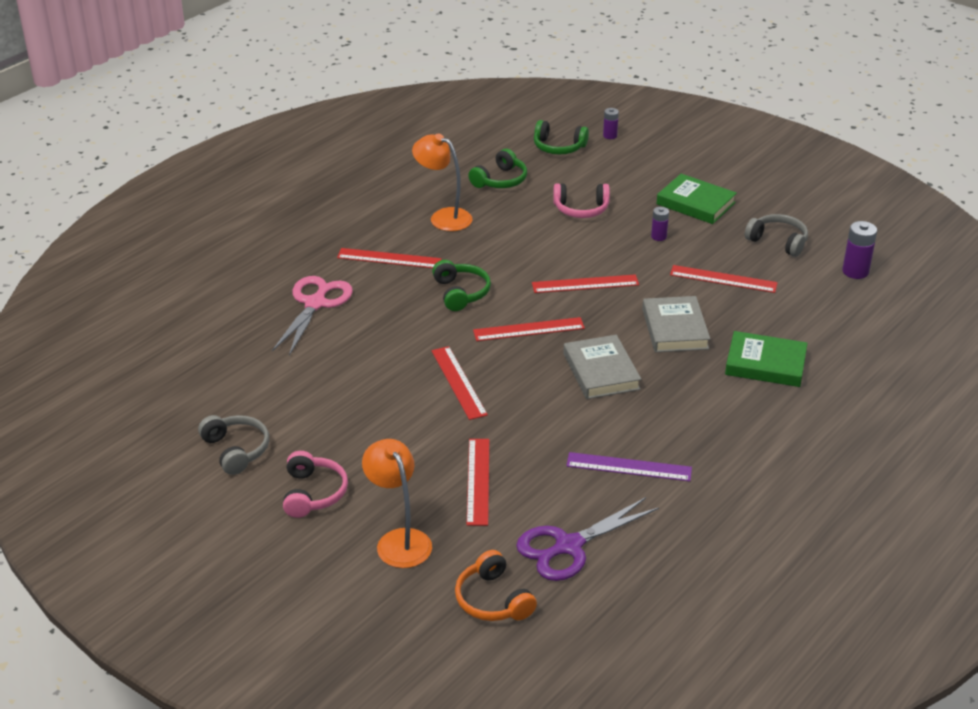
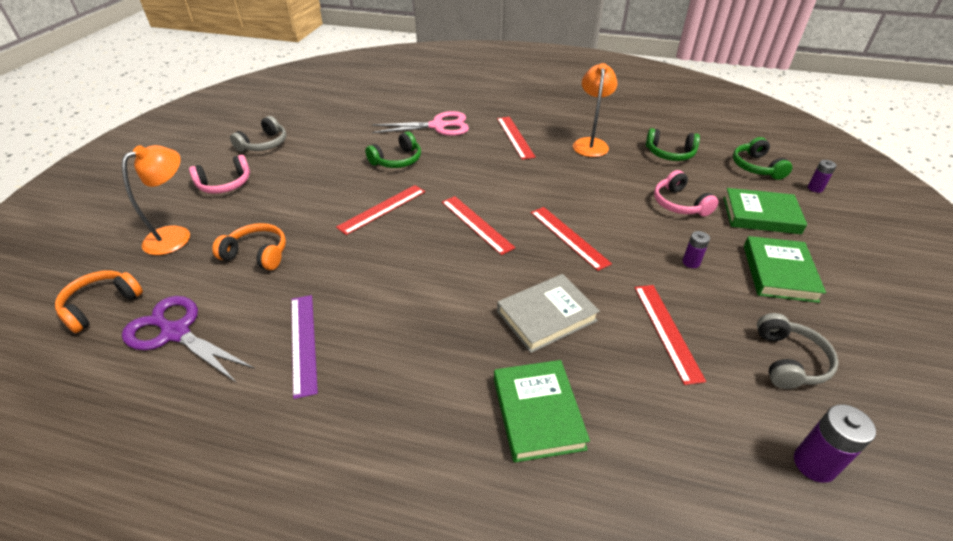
camera: 65 degrees right, 5 degrees up
(461, 293) = (499, 178): green headphones -> green headphones (397, 160)
(478, 481) = (257, 254): red ruler -> orange headphones
(601, 371) = (443, 283): grey book -> none
(625, 178) = (761, 215): none -> green book

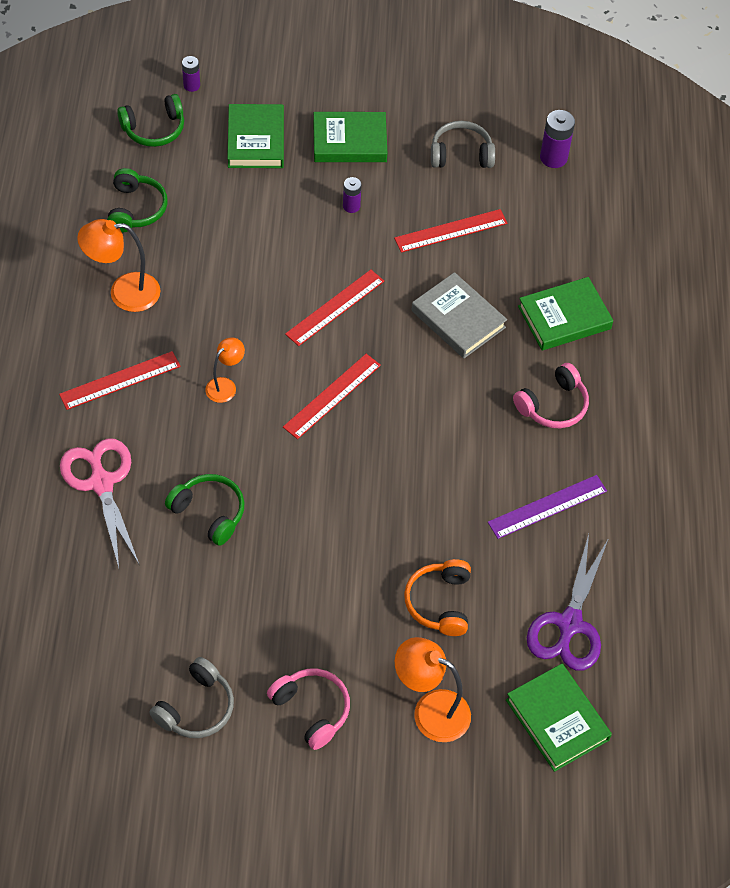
camera: 105 degrees left, 15 degrees up
(101, 305) = (557, 720): orange headphones -> green book
(264, 144) = (196, 708): grey headphones -> grey headphones turned 105 degrees clockwise
(382, 209) = (325, 499): red ruler -> none
(500, 176) = (225, 385): none -> orange lamp
(679, 204) = (249, 207): pink headphones -> pink headphones (553, 405)

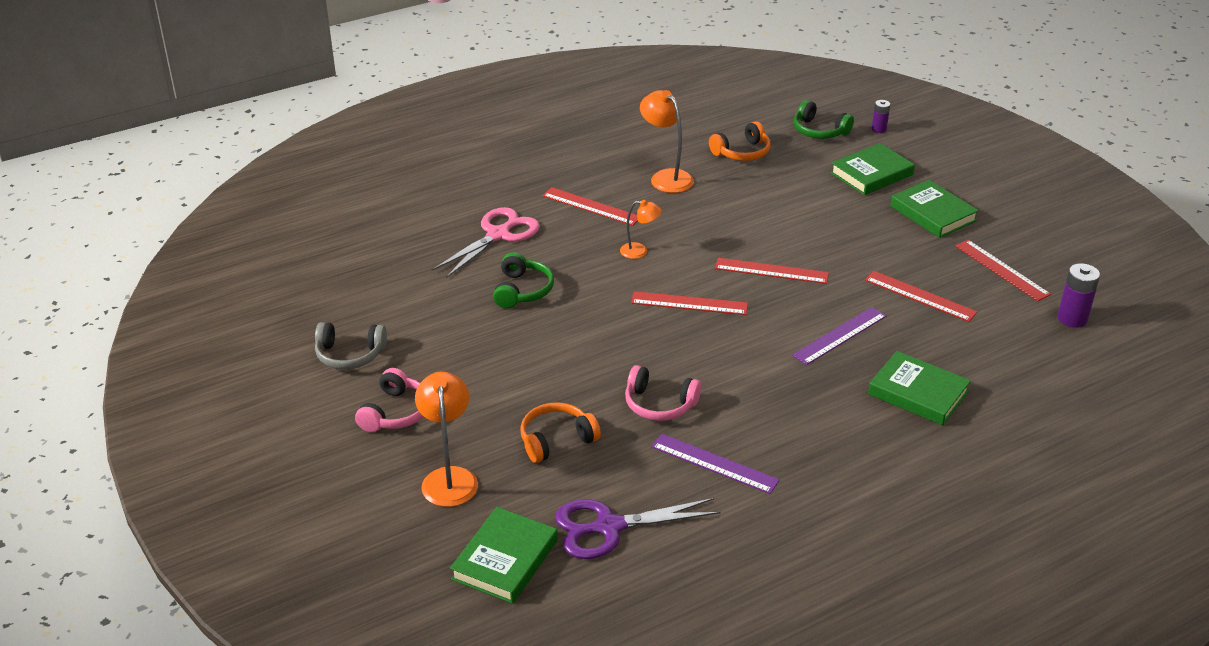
camera: 60 degrees right, 20 degrees down
(136, 209) = (742, 152): green headphones -> orange headphones
(351, 206) = (874, 239): purple battery -> none
(458, 319) = (839, 335): grey book -> purple ruler
(461, 154) = (1001, 270): grey headphones -> red ruler
(553, 405) = (820, 424): pink headphones -> pink headphones (659, 404)

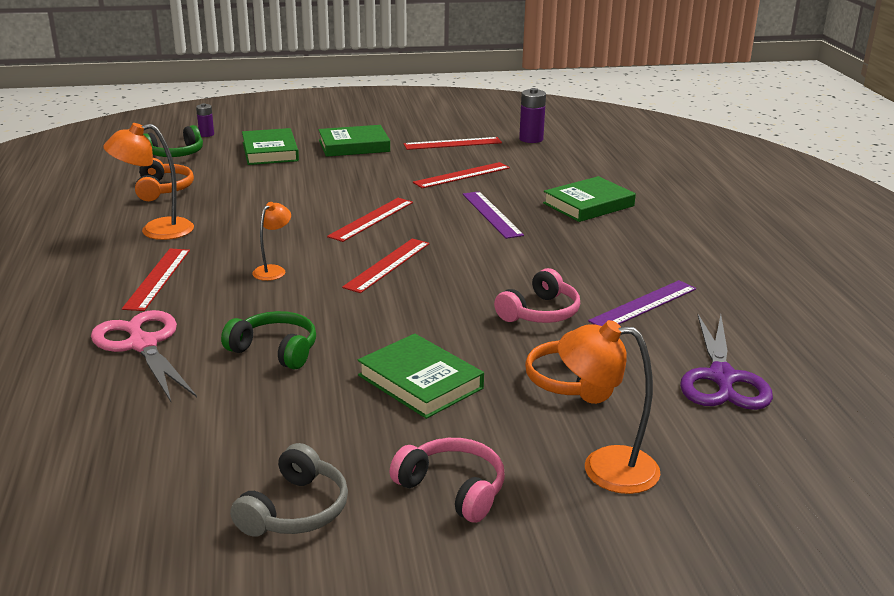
camera: 70 degrees left, 10 degrees down
(505, 560) = (762, 453): green book -> green book (420, 382)
(591, 206) = (157, 278): red ruler -> red ruler turned 45 degrees counterclockwise

